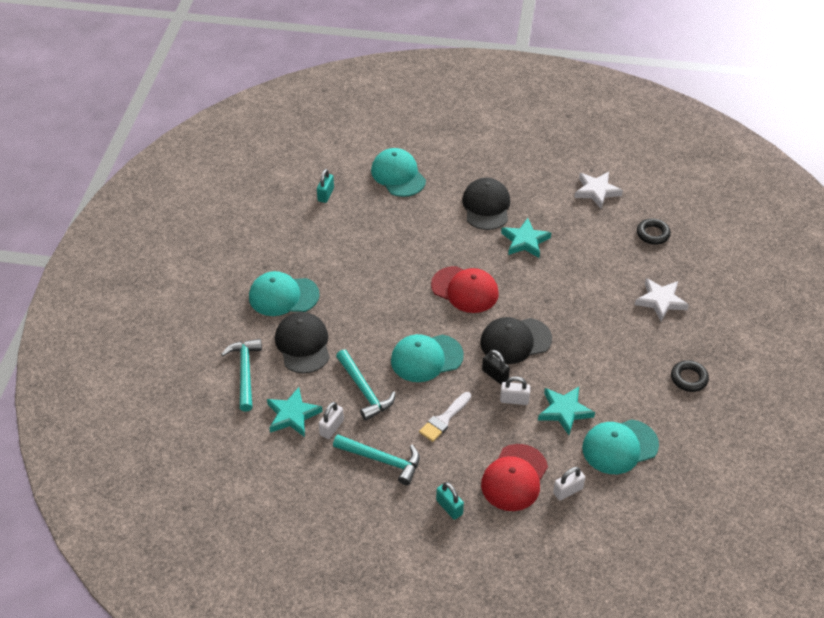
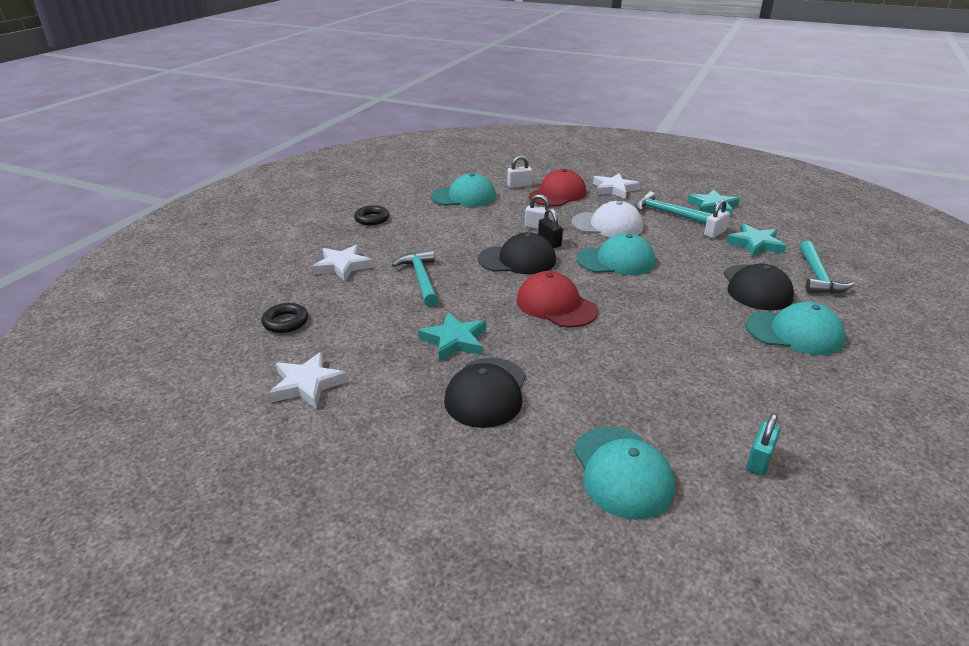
camera: 165 degrees left, 15 degrees down
(364, 390) = (683, 249): turquoise hammer -> turquoise hammer (421, 279)
(444, 419) = (607, 225): white brush -> white cap
(449, 507) = (614, 189): turquoise padlock -> white star
(564, 411) = (496, 216): turquoise star -> turquoise star (713, 207)

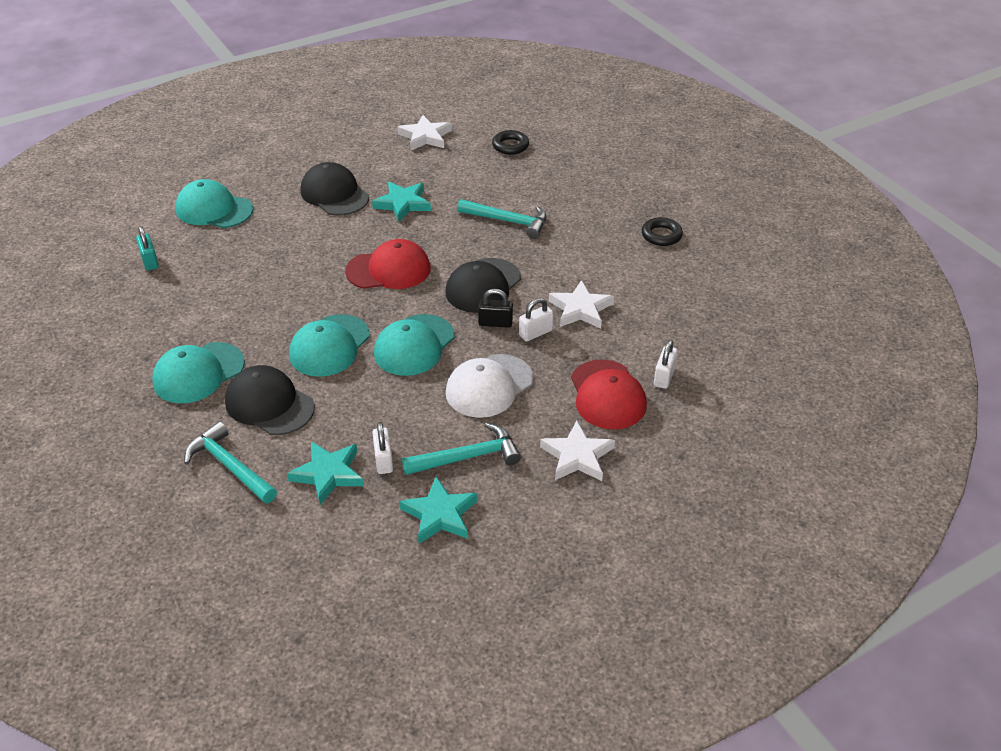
camera: 125 degrees right, 10 degrees up
(342, 266) = (573, 191): white star -> white star (580, 309)
(464, 197) = (666, 317): turquoise cap -> turquoise cap (329, 346)

